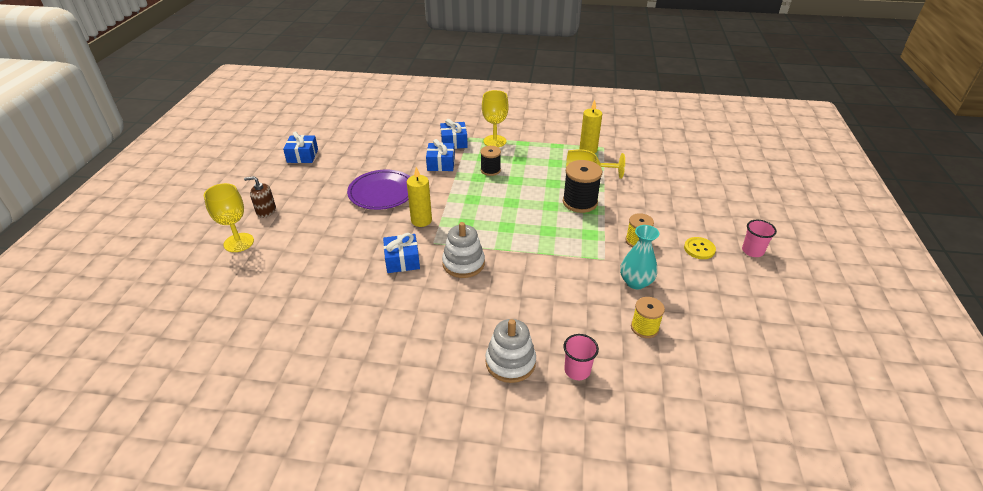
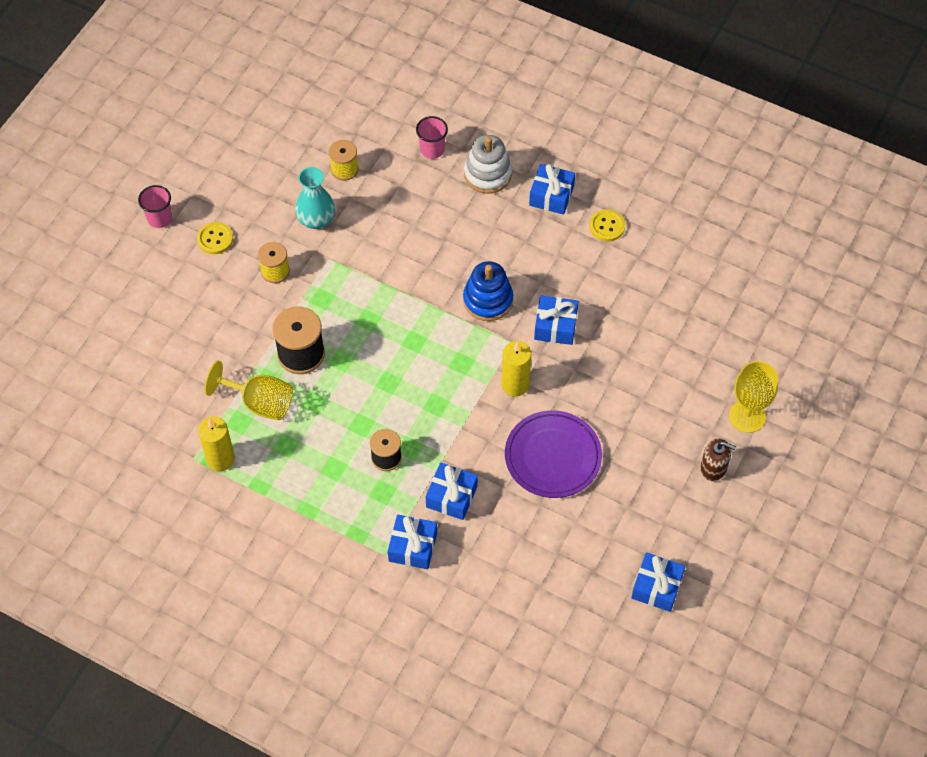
camera: 160 degrees left, 20 degrees up
(376, 347) = (607, 226): none -> yellow button
(439, 360) = (551, 195): none -> blue gift
(463, 263) = (488, 300): white stacking toy -> blue stacking toy
(494, 141) = (348, 528): yellow goblet -> none

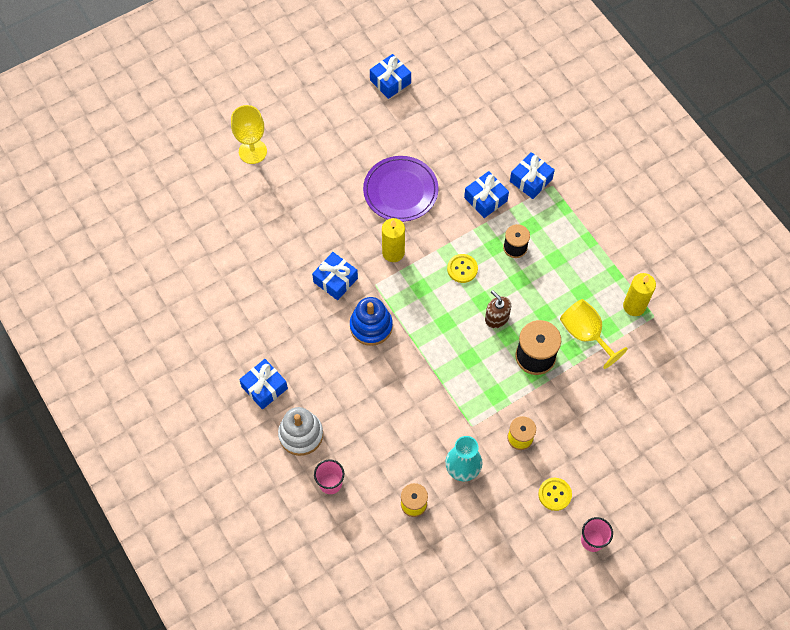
camera: 150 degrees left, 5 degrees up
(607, 226) = (241, 338): yellow button -> yellow button (462, 269)
(713, 467) = (300, 131): brown soap dispenser -> brown soap dispenser (496, 318)

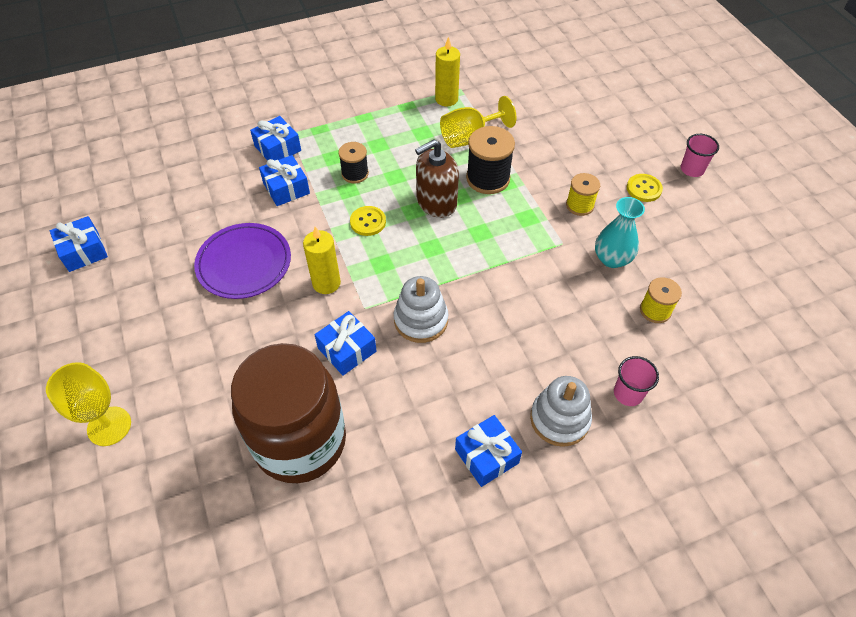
camera: 80 degrees left, 10 degrees down
(258, 267) = (300, 441): none -> brown jar
(371, 326) = (421, 320): blue stacking toy -> white stacking toy
(496, 318) = (436, 202): brown soap dispenser -> brown soap dispenser, size x1.58

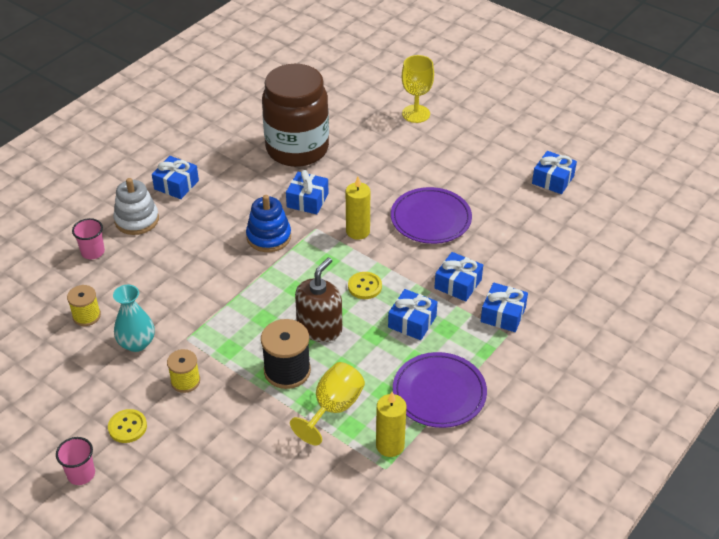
camera: 150 degrees right, 10 degrees down
(355, 174) = (412, 322): black spool -> blue gift
(382, 116) = (439, 393): none -> purple plate
(421, 320) = (269, 237): white stacking toy -> blue stacking toy

